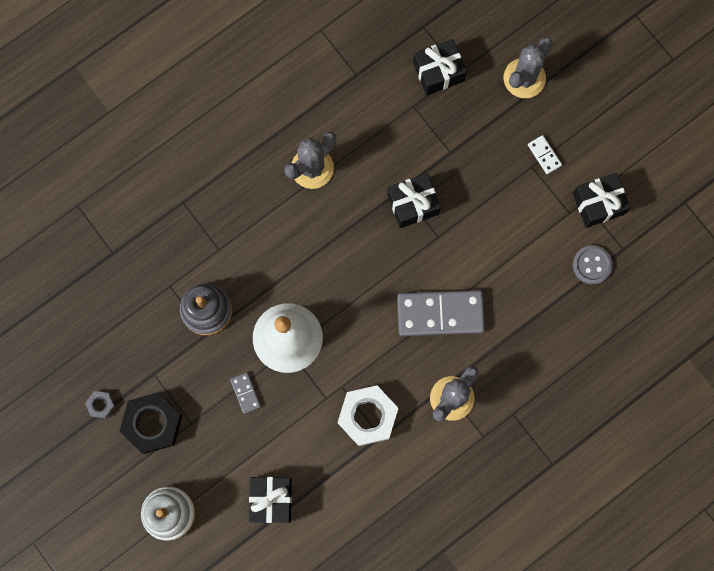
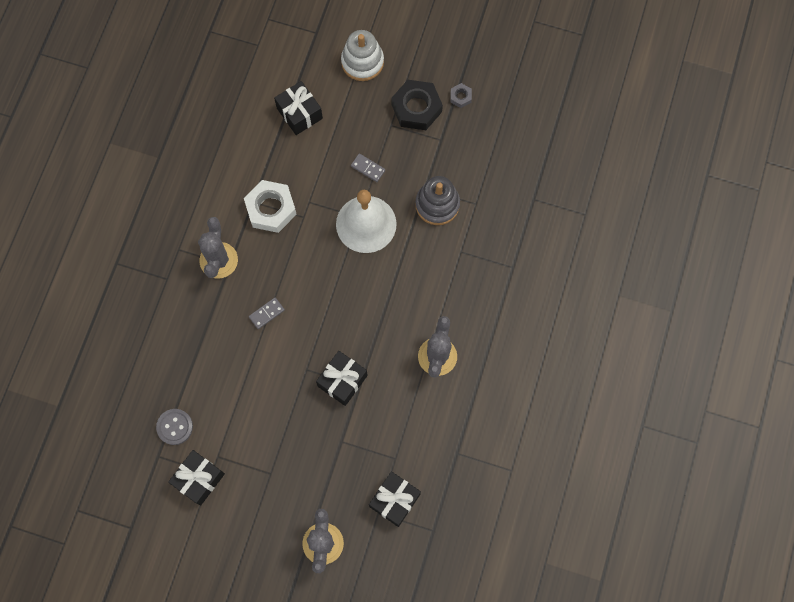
camera: 145 degrees right, 5 degrees down
(440, 314) = (266, 313): grey domino -> grey domino, size x0.44
(544, 155) = (266, 489): white domino -> none

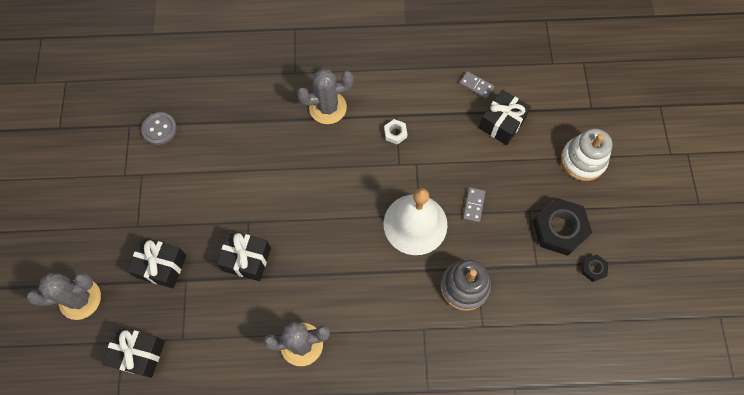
camera: 70 degrees right, 5 degrees down
(199, 479) = (116, 167): black gift -> black gift (161, 266)
(266, 313) = (291, 167): grey domino -> grey domino (476, 85)
(271, 209) = (395, 133): white nut -> white nut, size x0.47
(460, 97) = (593, 269): grey nut -> black nut

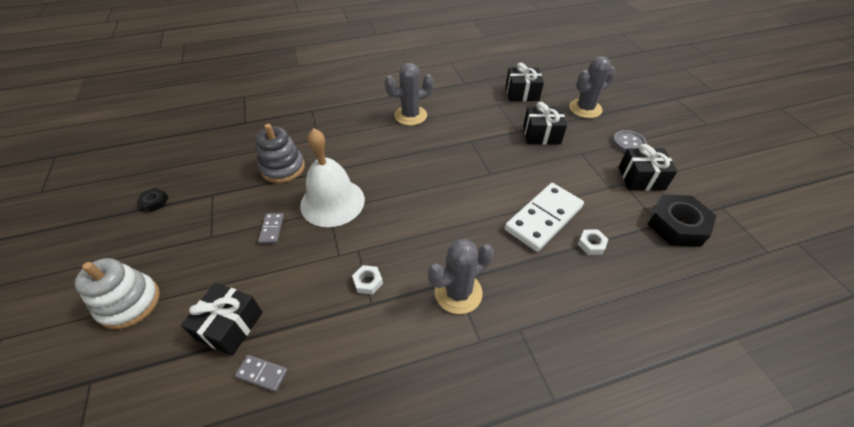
camera: 165 degrees right, 20 degrees down
(159, 129) = (627, 227): grey button -> grey button (628, 143)
(201, 121) = (591, 244): none -> white nut
(225, 155) = (543, 218): none -> white domino
(247, 259) = (476, 150): black gift -> black gift (641, 178)
(559, 229) = (180, 227): black nut -> black nut (677, 225)

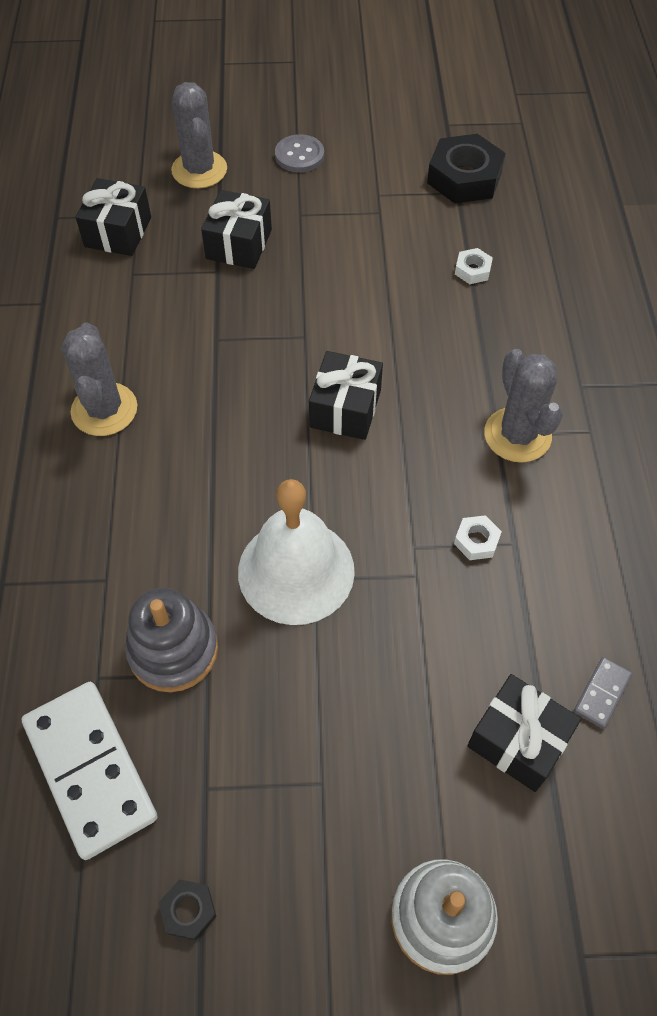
camera: 75 degrees left, 10 degrees up
(272, 229) = (332, 674): grey domino -> none
(543, 218) = (415, 303): white domino -> white domino (90, 769)
(641, 178) = (374, 174): black gift -> black gift (345, 408)

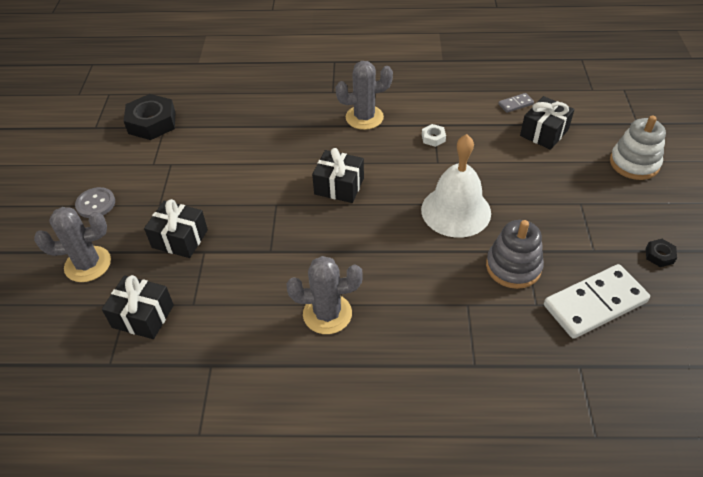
camera: 85 degrees left, 10 degrees down
(472, 270) = (236, 125): white nut -> none
(602, 693) = (515, 104): grey domino -> grey domino turned 60 degrees counterclockwise

